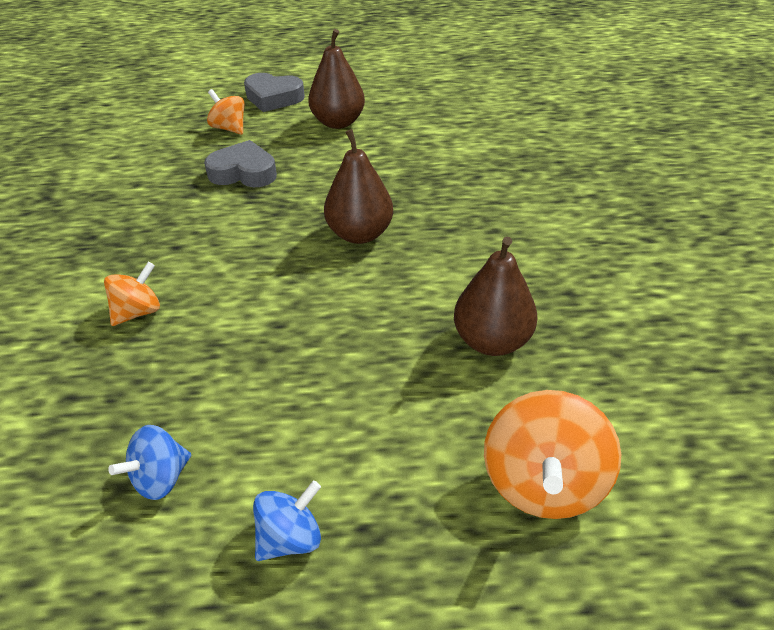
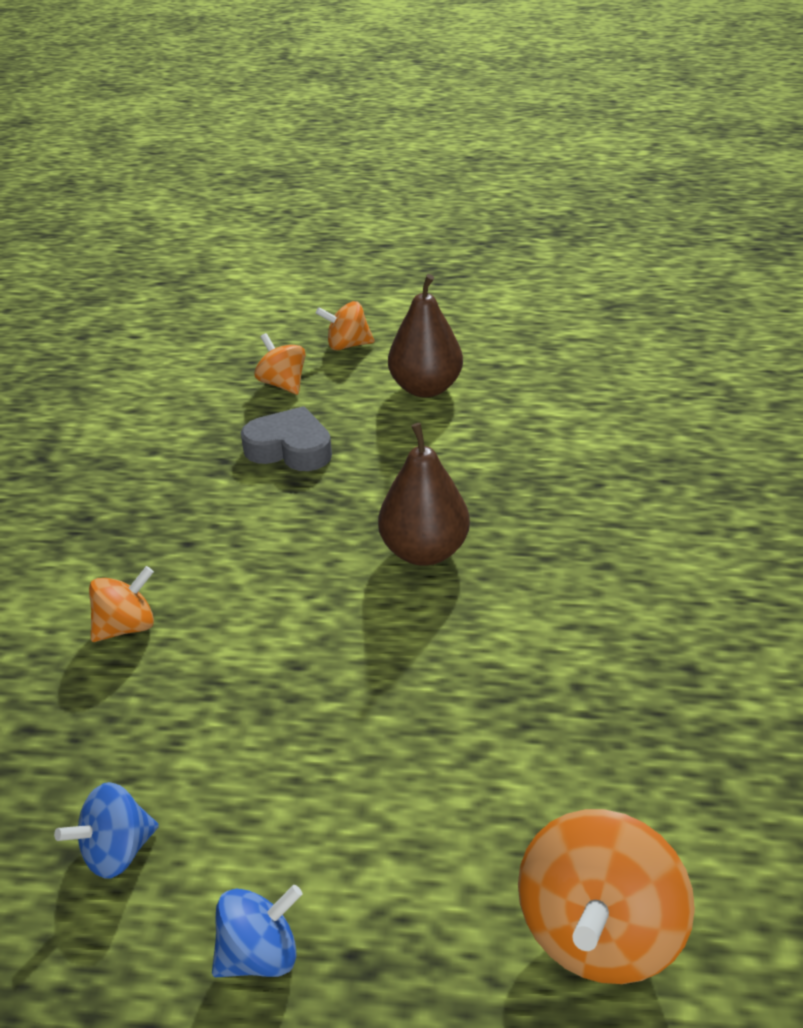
camera: 10 degrees right, 5 degrees down
(273, 98) = (347, 345): grey heart -> orange spinning top
(492, 341) = (569, 724): brown pear -> none

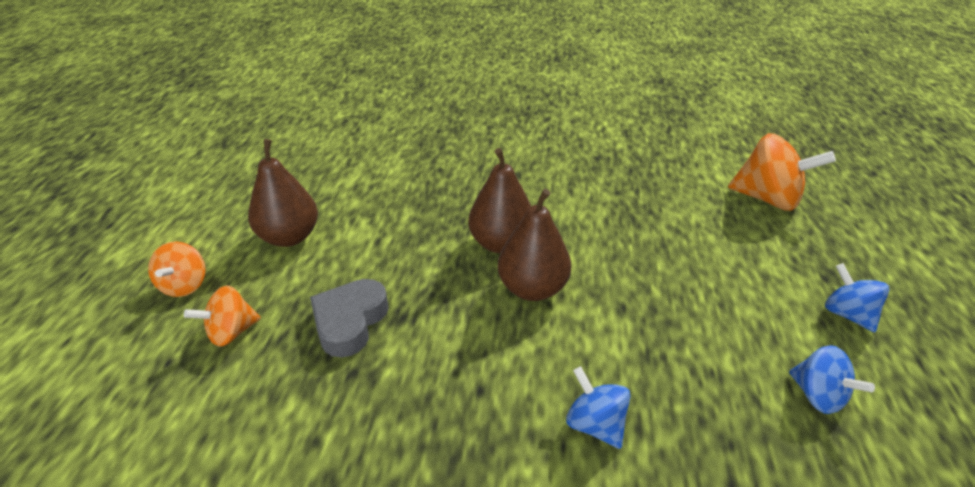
camera: 90 degrees left, 0 degrees up
(126, 626) = (595, 424): orange spinning top -> blue spinning top
(335, 581) = (532, 288): none -> brown pear

